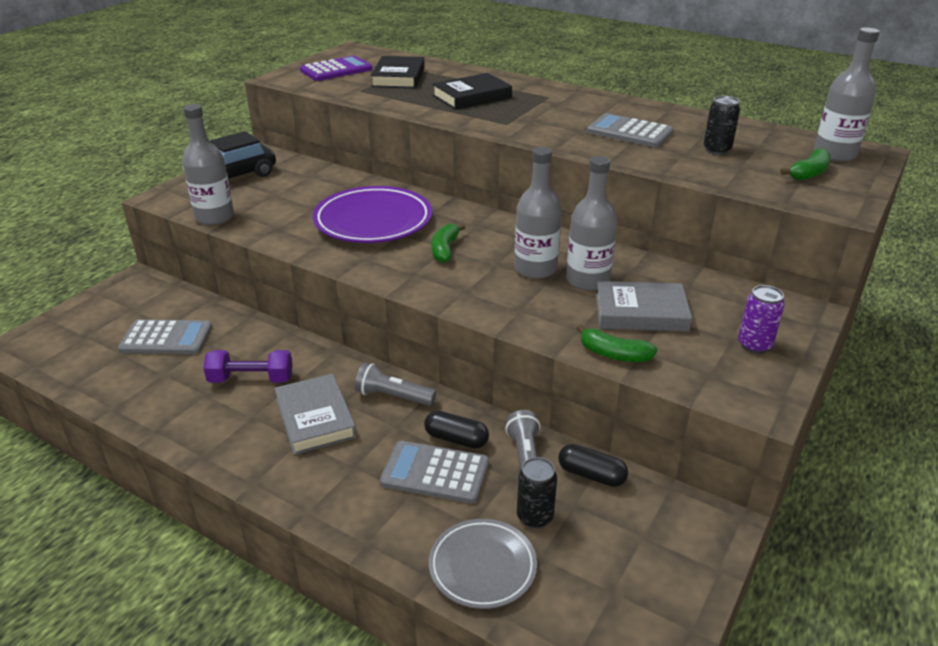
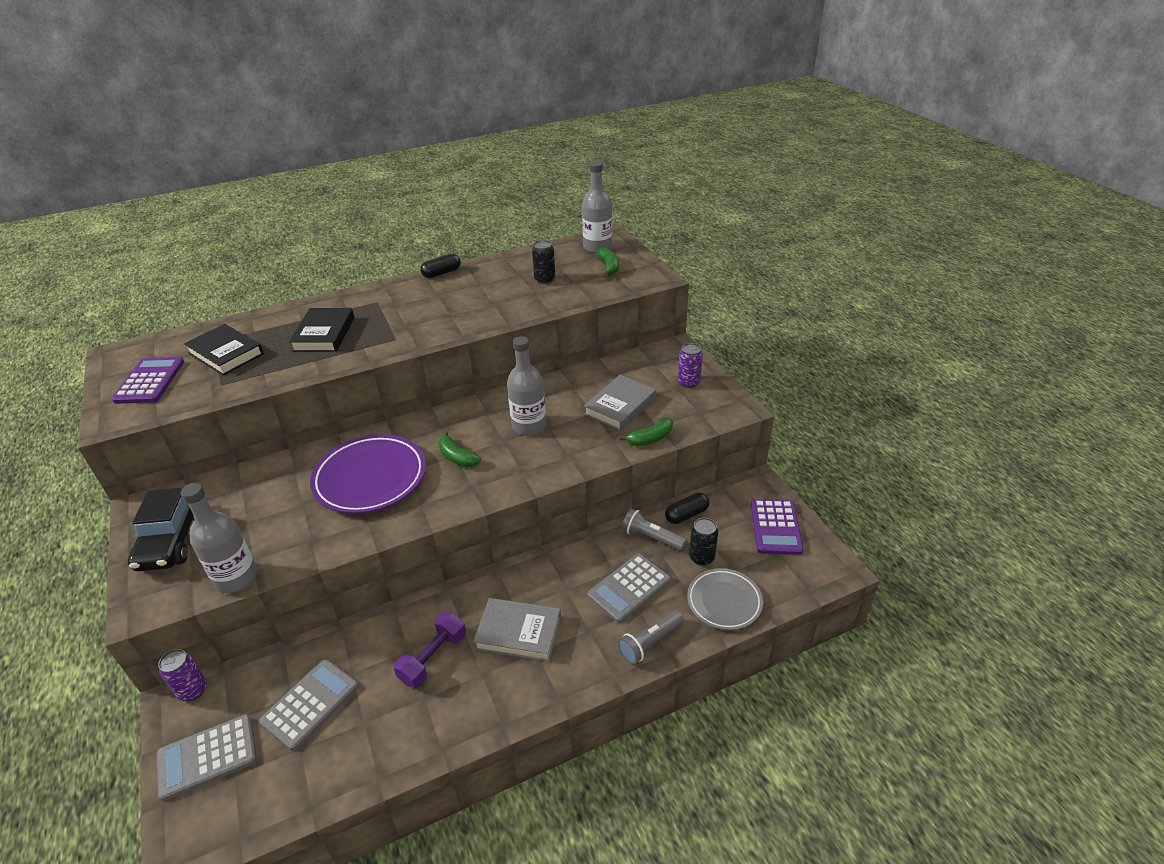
camera: 55 degrees left, 5 degrees up
(149, 281) = (193, 690): none -> purple can
(393, 396) = (534, 576): grey flashlight -> grey flashlight (650, 643)
(456, 439) = (606, 562): black capsule -> black capsule (441, 273)
(587, 280) = (566, 410): grey bottle -> none
(629, 132) = (479, 297): grey calculator -> grey calculator (207, 757)
(659, 572) = (775, 527): none -> purple calculator

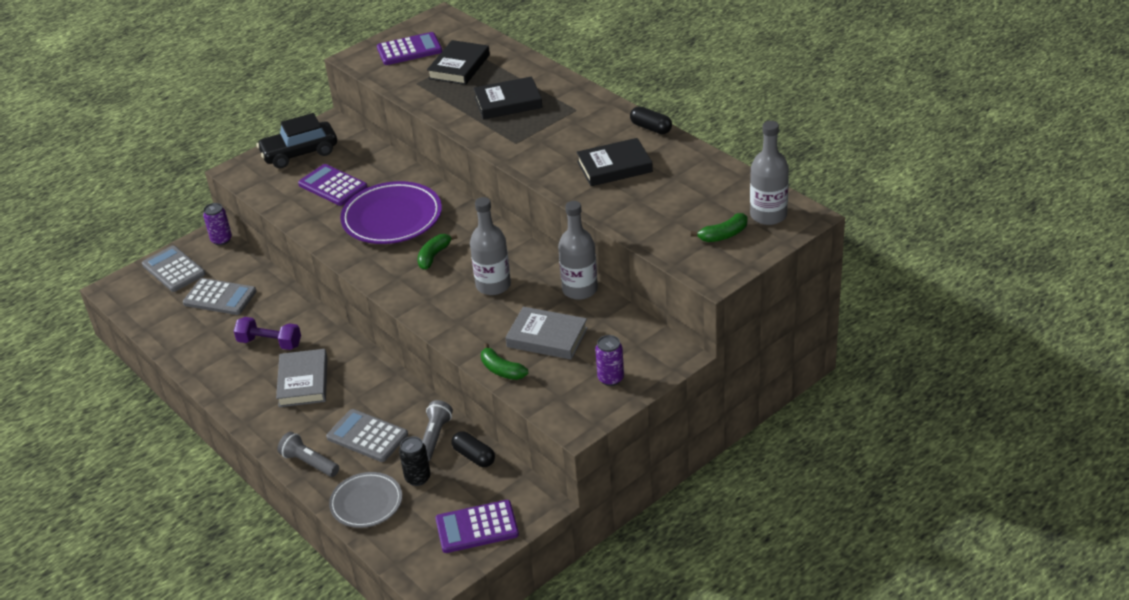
camera: 75 degrees right, 0 degrees up
(236, 578) = (270, 198): grey bottle -> grey bottle (580, 289)
(267, 518) = (333, 186): none -> purple calculator
(480, 296) = (614, 167): none -> black book
(545, 280) = (670, 198): black can -> none

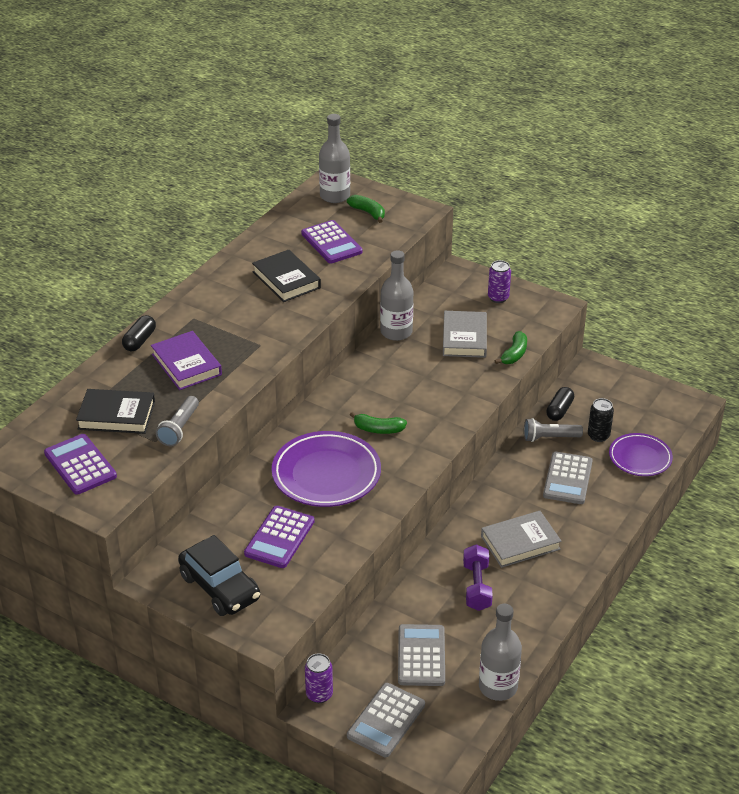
camera: 110 degrees left, 0 degrees up
(309, 463) = (615, 506): grey flashlight -> grey flashlight (179, 428)
(366, 503) = (640, 458): grey plate -> purple plate
(477, 527) = (630, 392): purple calculator -> purple calculator (331, 243)
(493, 285) = (408, 382): grey bottle -> grey bottle (498, 687)
(508, 102) = (186, 364): black book -> purple book
(651, 128) = (218, 269): black capsule -> black capsule (140, 341)

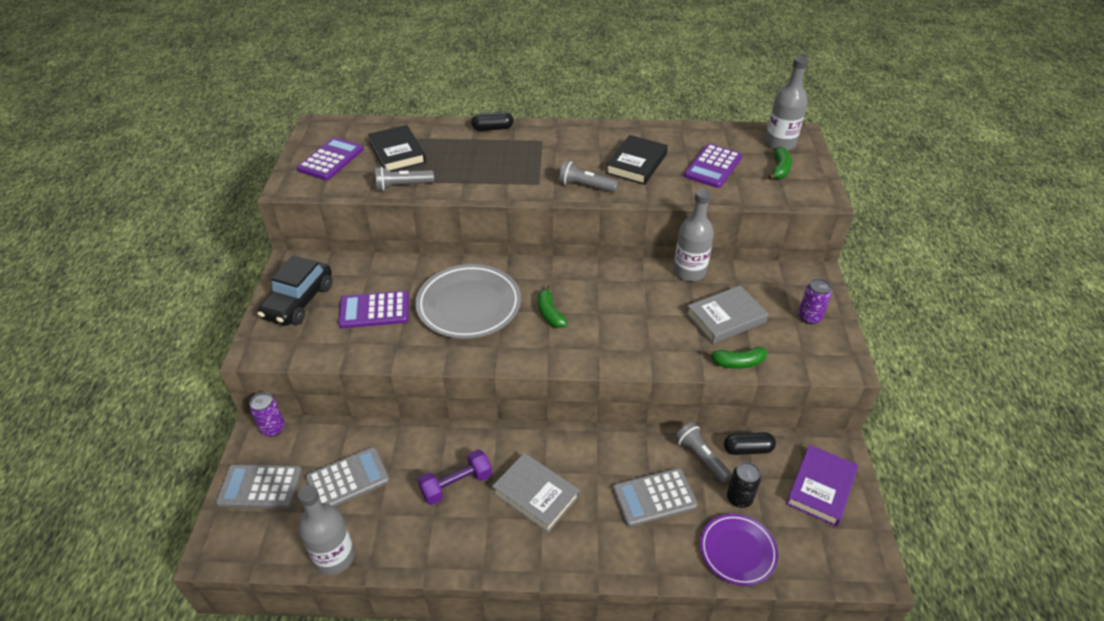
camera: 60 degrees right, 5 degrees up
(186, 364) = (482, 159): purple book -> purple book (820, 488)
(291, 320) = (585, 186): none -> grey flashlight
(326, 474) = (469, 305): purple plate -> grey plate

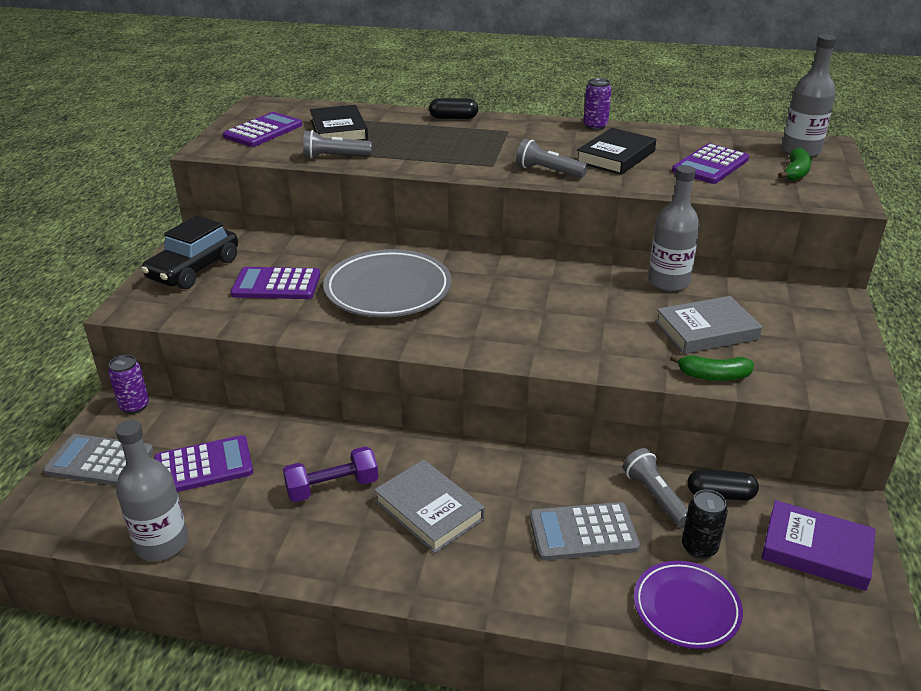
camera: 10 degrees right, 10 degrees down
(348, 479) = (204, 466): grey calculator -> purple calculator
(550, 313) = (483, 306): green banana -> none
(809, 317) = (819, 340): purple can -> purple can (595, 126)
(820, 488) = (816, 550): purple book -> purple book turned 75 degrees clockwise

